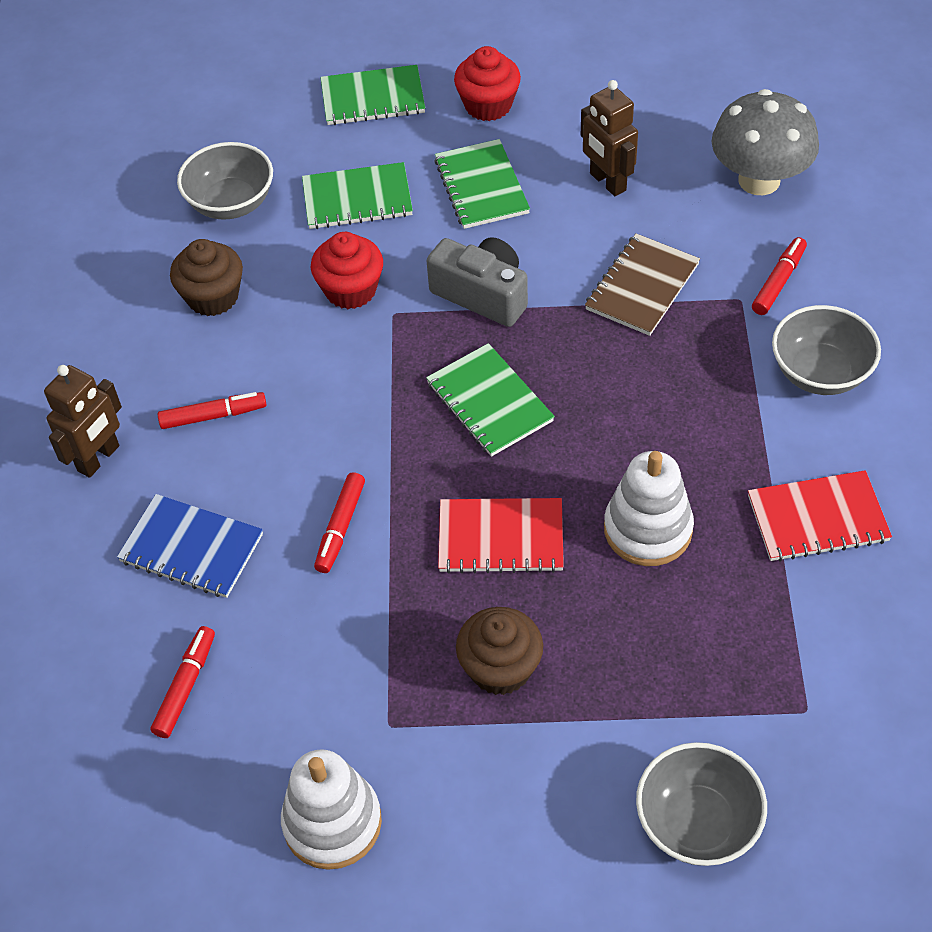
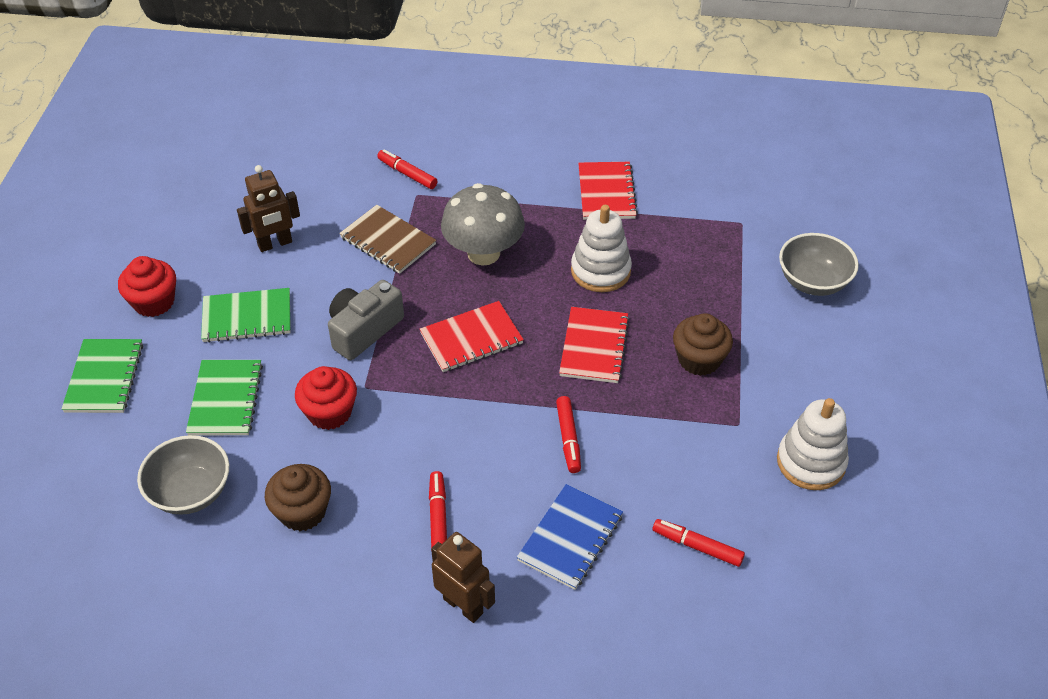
camera: 85 degrees left, 5 degrees down
(340, 527) = (568, 438): red marker -> red marker turned 60 degrees clockwise
(489, 402) = (471, 338): green notebook -> red notebook
(759, 180) = (308, 166): grey mushroom -> grey mushroom (483, 253)
(820, 372) = (492, 170): grey bowl -> none

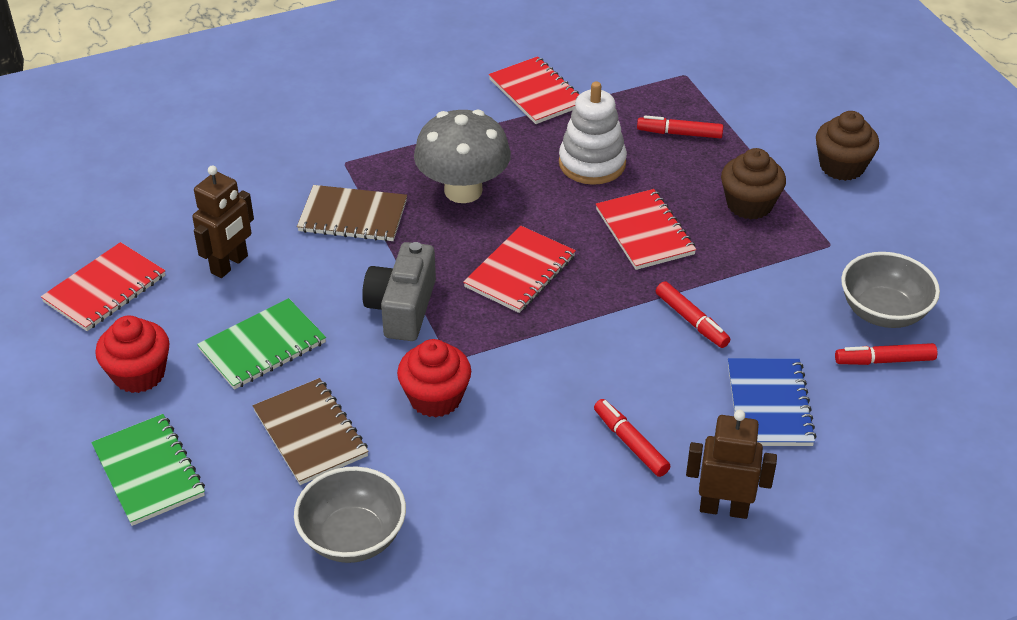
camera: 30 degrees left, 5 degrees down
(182, 228) = (105, 289): none -> red notebook
(225, 399) = (310, 433): green notebook -> brown notebook
(302, 512) = (490, 500): brown cupcake -> brown cupcake (842, 166)
(407, 174) = (317, 146): red marker -> red marker (679, 133)
(811, 462) = (917, 250): white stacking toy -> none
(813, 282) = (790, 101): grey bowl -> grey bowl (883, 312)

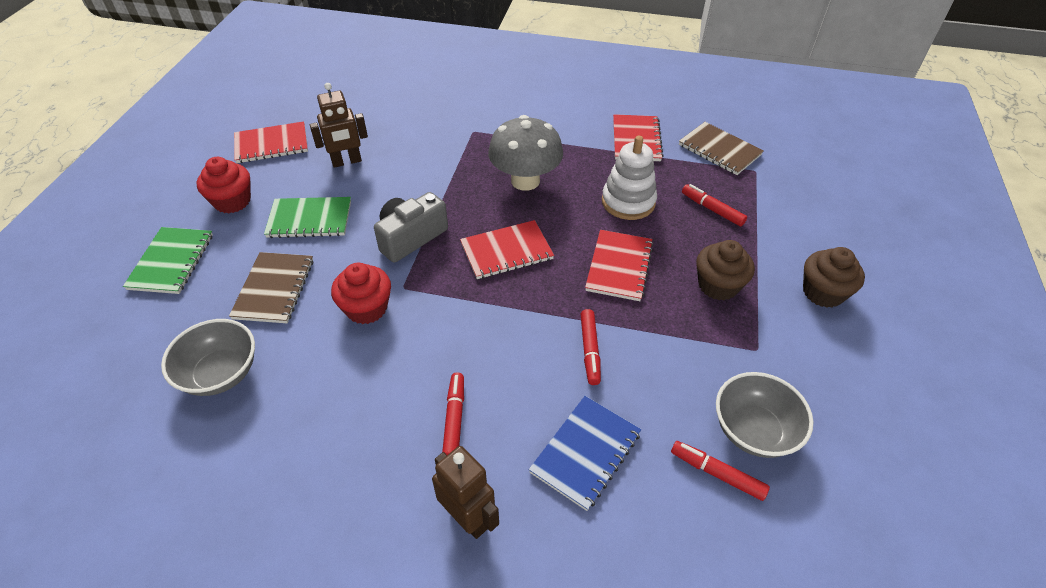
camera: 35 degrees right, 5 degrees up
(353, 216) = (443, 165): brown notebook -> brown notebook (719, 150)

